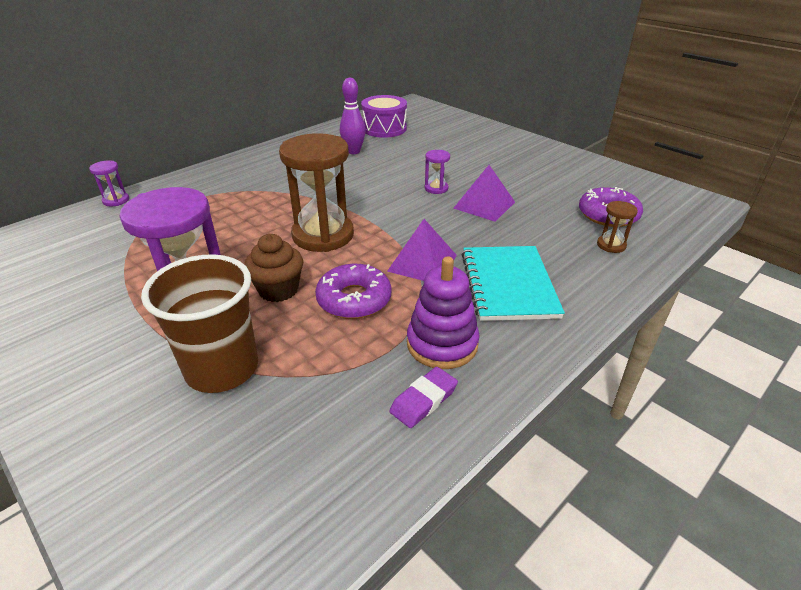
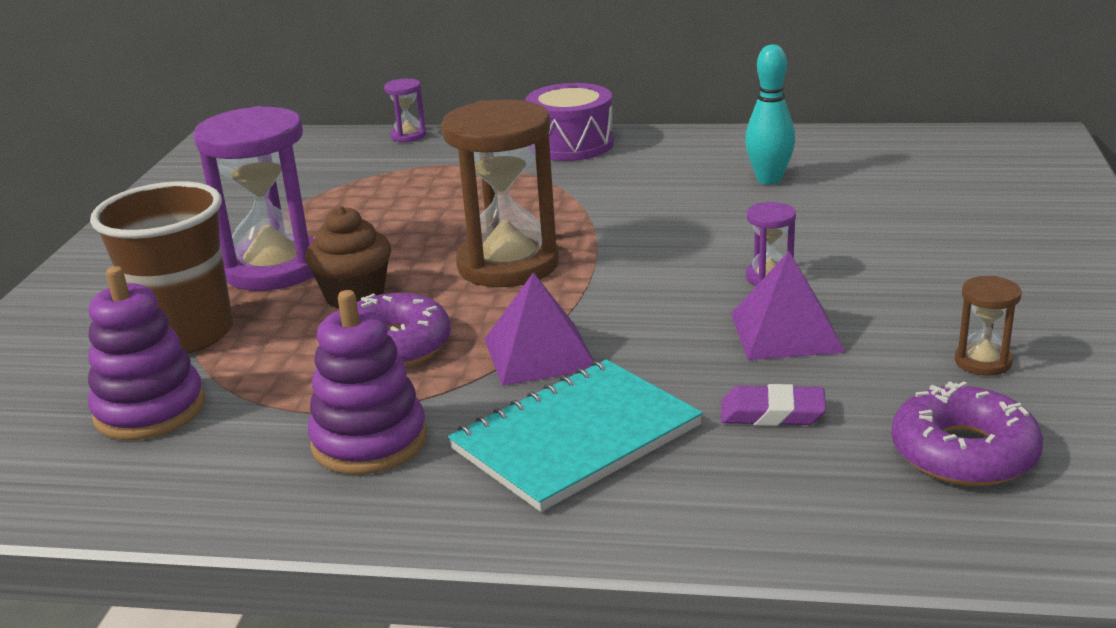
camera: 55 degrees right, 10 degrees down
(299, 417) = (150, 410): none -> purple stacking toy
(353, 151) = (769, 179): purple bowling pin -> turquoise bowling pin
(384, 128) = (891, 163): purple drum -> purple drum (571, 145)
(424, 400) = (246, 473): purple eraser -> purple eraser (772, 413)
(611, 245) = (848, 490): brown hourglass -> brown hourglass (982, 362)

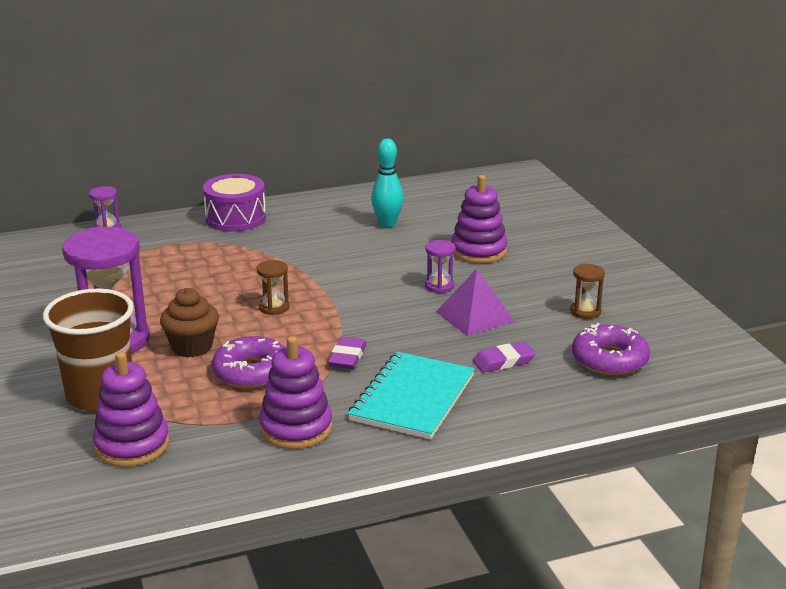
camera: 30 degrees left, 0 degrees up
(508, 265) = (274, 307): brown hourglass -> brown hourglass, size x0.44
(540, 353) = (347, 357): purple pyramid -> purple eraser
(876, 237) = (478, 251): none -> purple stacking toy

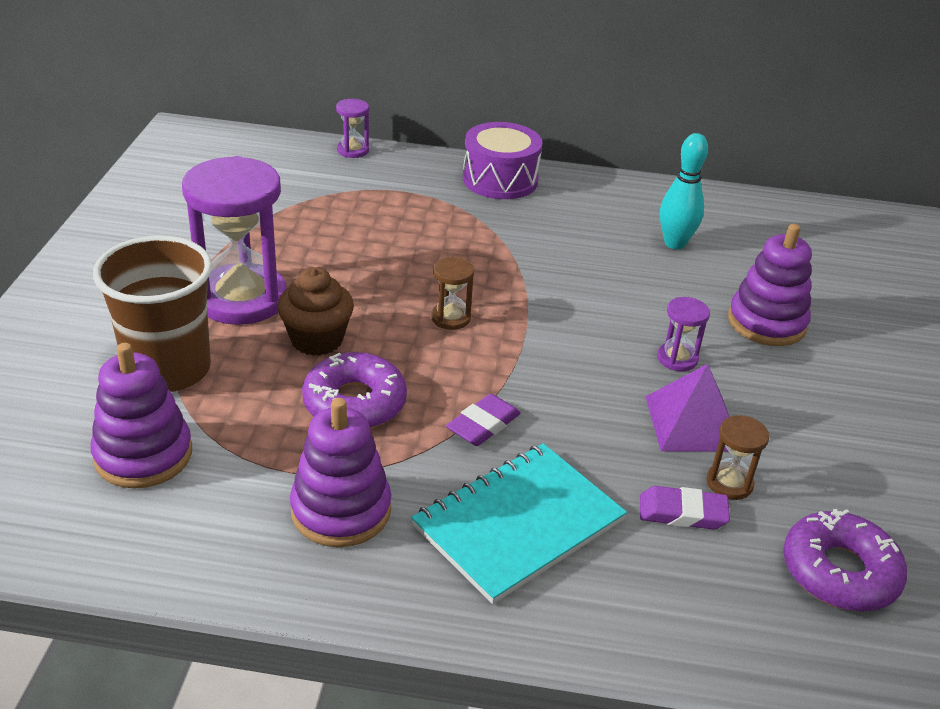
camera: 25 degrees right, 10 degrees up
(585, 311) = (855, 474): brown hourglass -> brown hourglass (729, 483)

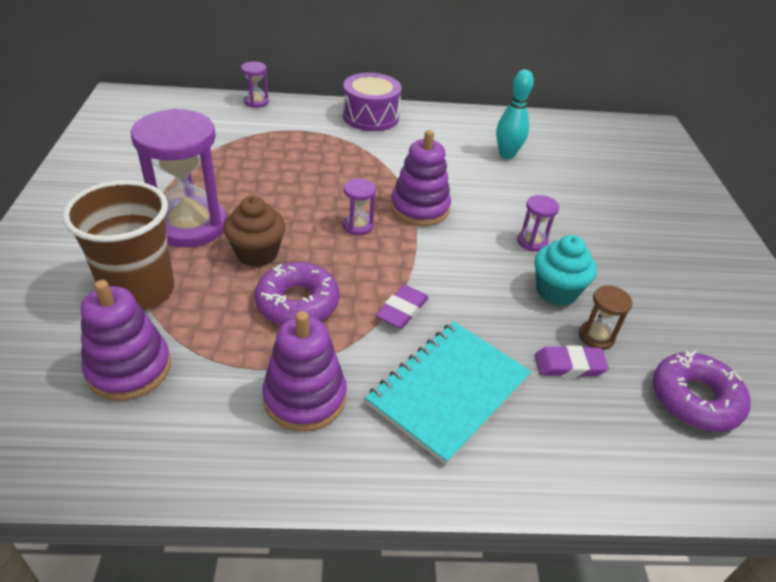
camera: 10 degrees left, 5 degrees up
(450, 318) = (358, 226): brown hourglass -> purple hourglass
(692, 423) = (556, 291): purple pyramid -> turquoise cupcake
(766, 323) = (586, 208): purple stacking toy -> purple stacking toy (419, 208)

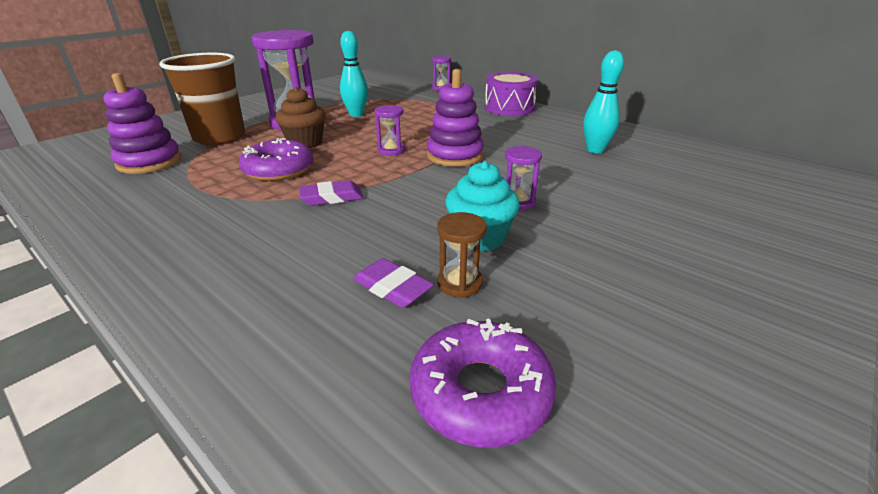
camera: 45 degrees right, 10 degrees down
(235, 184) = (356, 114): none -> turquoise bowling pin
(305, 397) = (187, 210): purple stacking toy -> none
(448, 390) = (268, 251): turquoise notebook -> none

